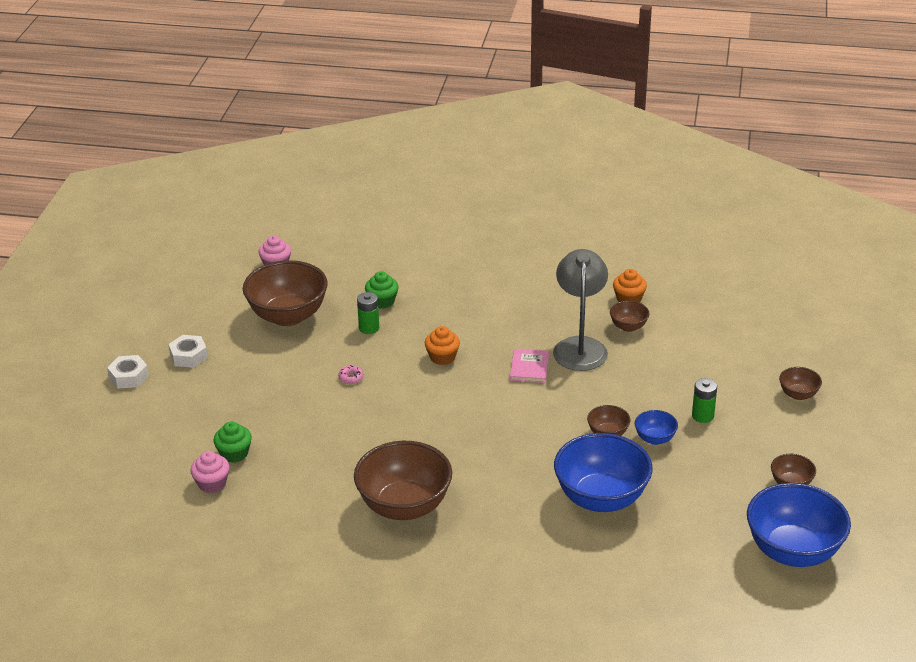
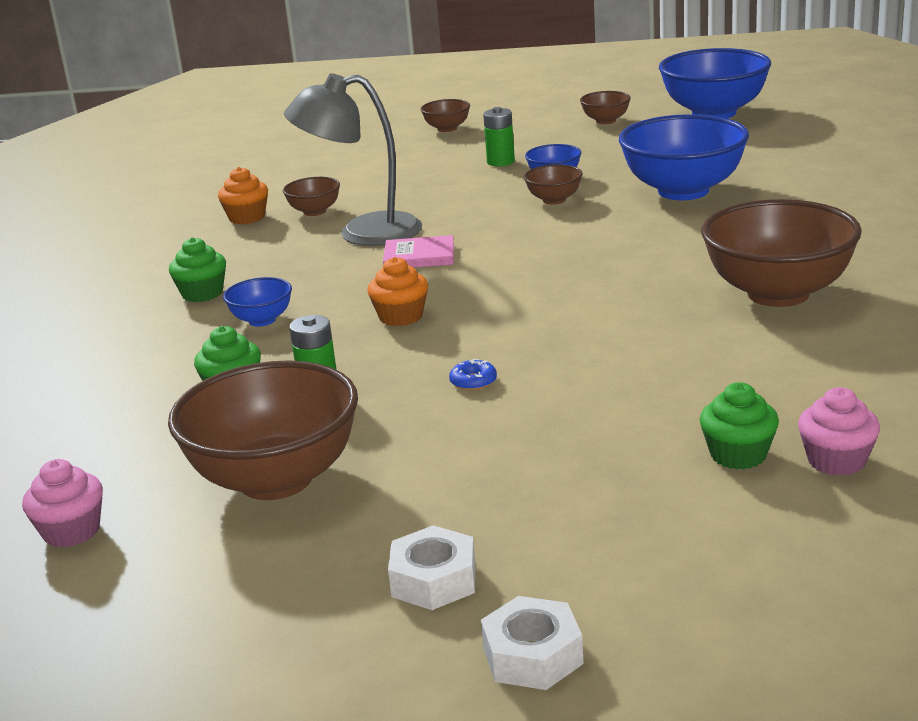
camera: 95 degrees left, 10 degrees down
(351, 378) = (473, 381): pink donut -> blue donut
(461, 308) = (262, 320): none -> blue bowl
(509, 287) = (202, 293): none -> green cupcake

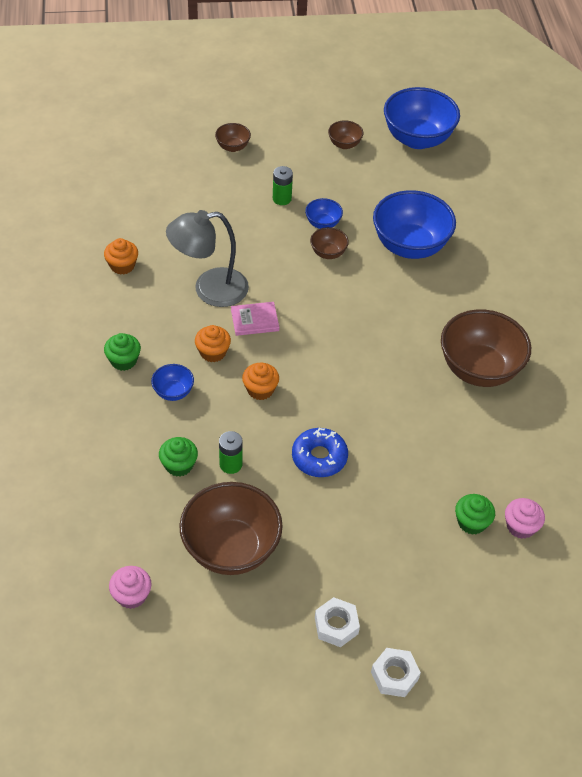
camera: 15 degrees left, 25 degrees up
(314, 211) = (168, 260): brown bowl -> none
(341, 284) = (213, 352): none -> orange cupcake
(473, 381) = (319, 457): blue donut -> blue donut, size x2.08

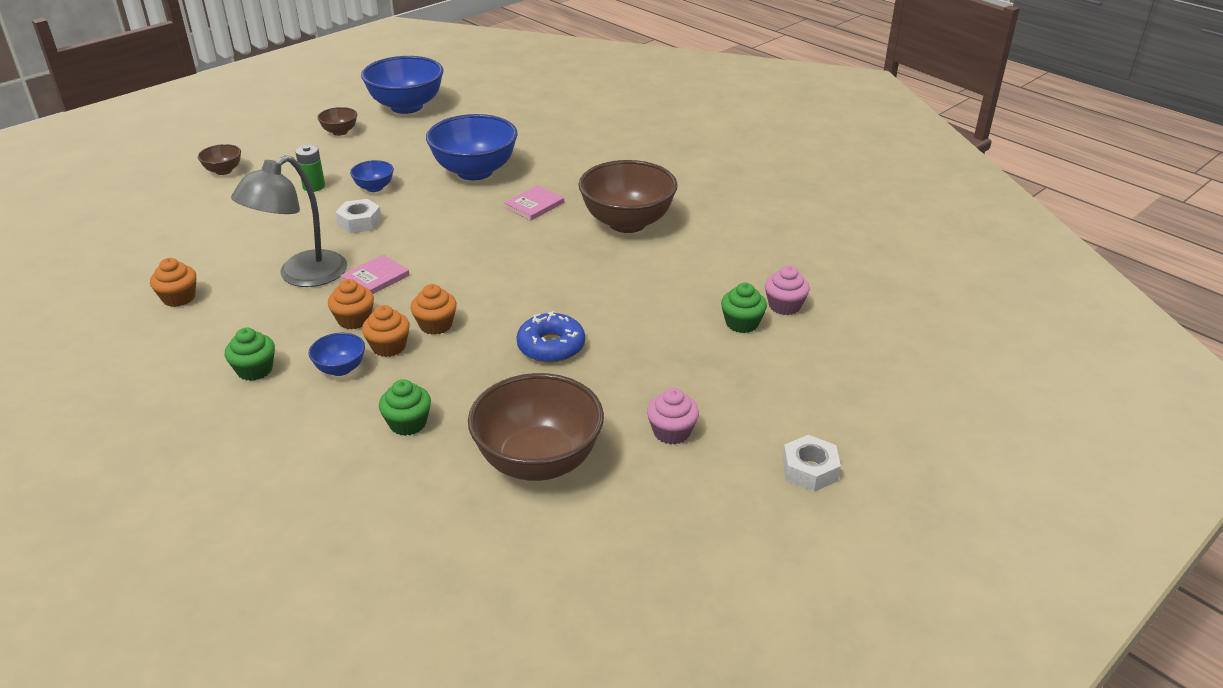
camera: 35 degrees left, 15 degrees down
(131, 595) = (468, 563): pink cupcake -> pink cupcake (671, 432)
(216, 391) = (389, 347): none -> orange cupcake
(231, 464) = (465, 395): green battery -> none
(328, 253) = (401, 204): brown bowl -> none
(336, 625) = (712, 463): white nut -> white nut (360, 222)
(424, 309) = (534, 205): none -> pink book

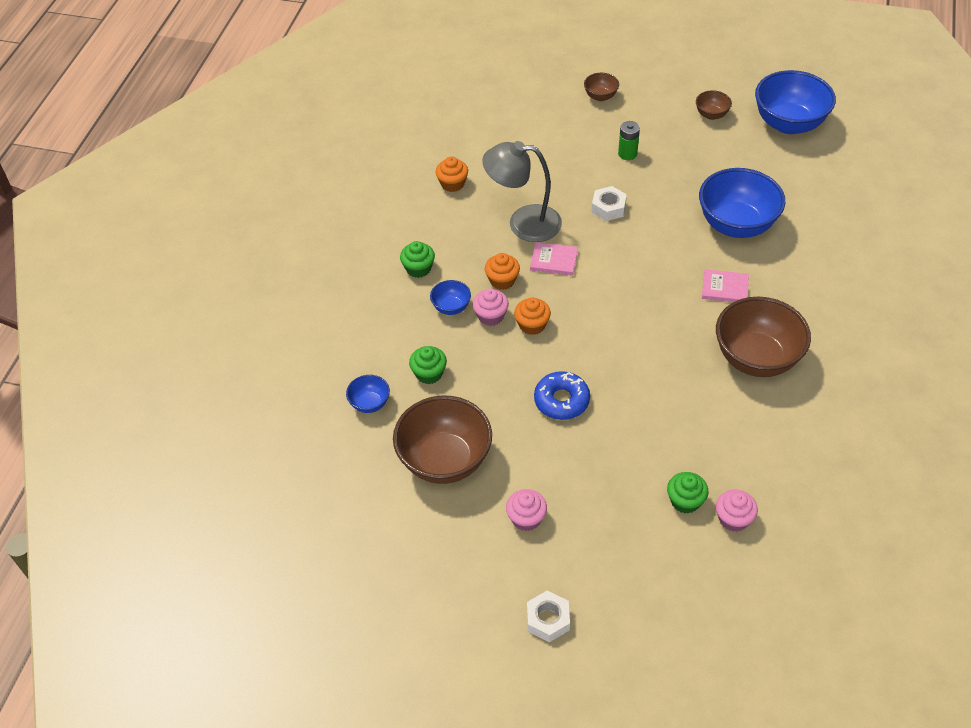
camera: 60 degrees right, 15 degrees up
(374, 188) = (658, 185): blue bowl -> blue bowl (370, 403)
(389, 347) = (490, 316): orange cupcake -> pink cupcake

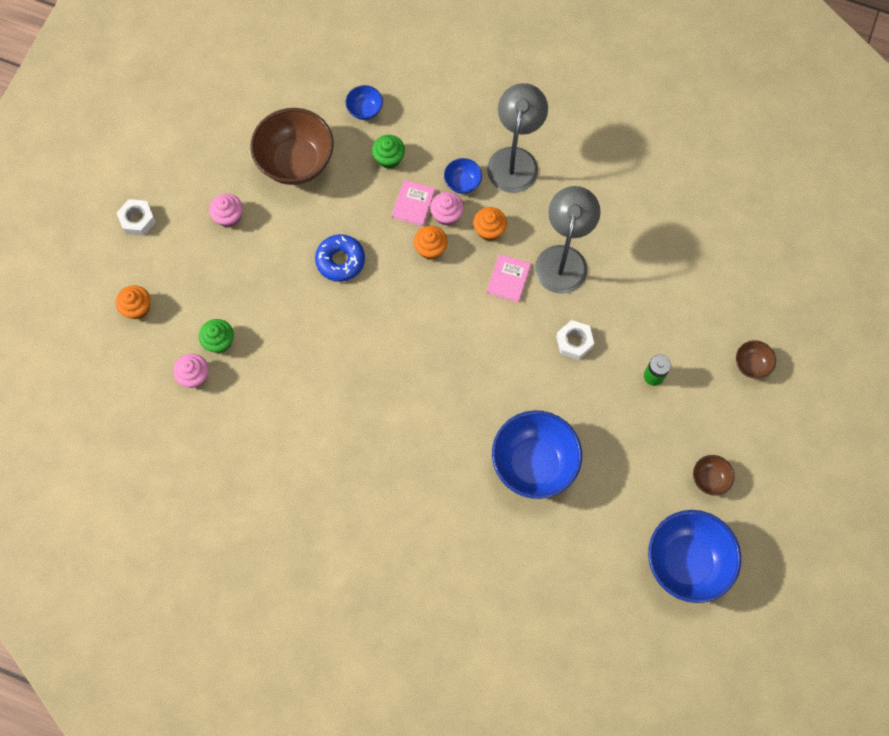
camera: 95 degrees right, 20 degrees up
(418, 268) = (515, 159): green cupcake -> grey lamp
(452, 184) = (626, 200): orange cupcake -> orange cupcake (137, 308)
(725, 288) = (449, 430): pink book -> pink book (413, 204)
(756, 358) = (358, 438): brown bowl -> none

